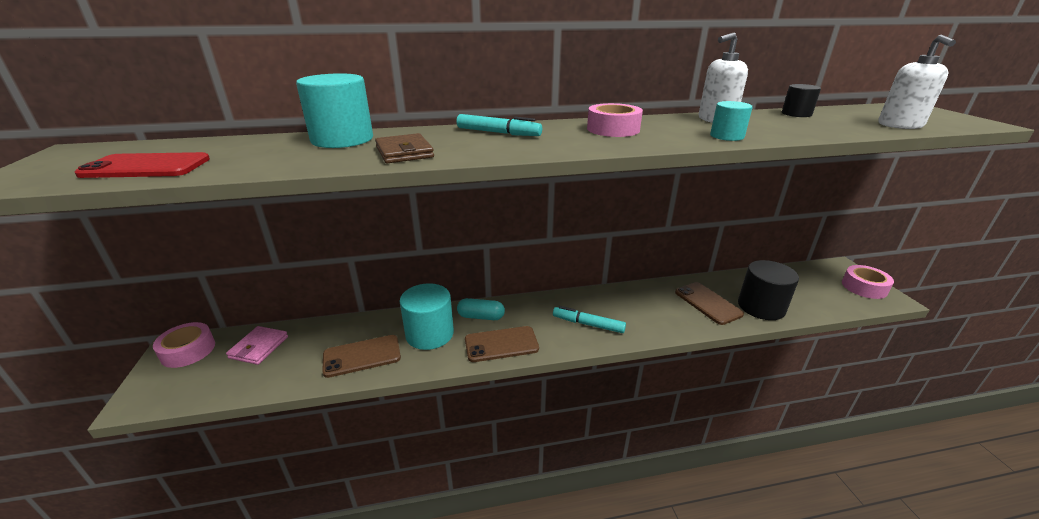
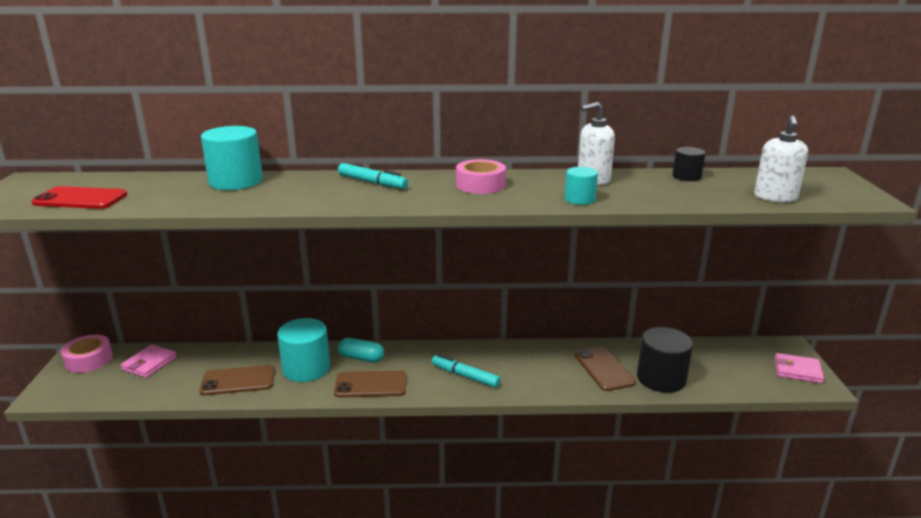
camera: 10 degrees right, 5 degrees down
(404, 152) = (280, 198): brown wallet -> none
(864, 287) = (797, 370): pink tape -> pink wallet

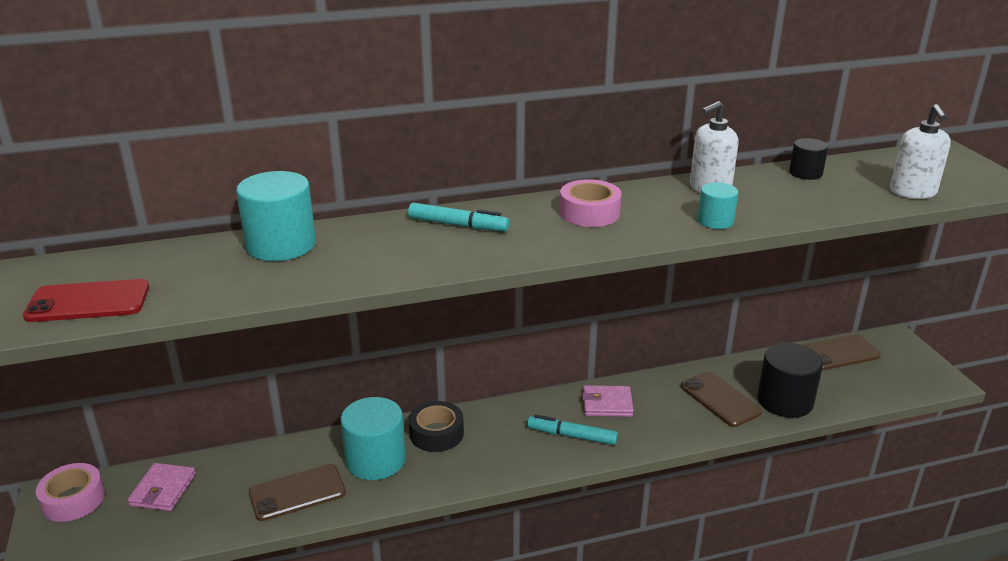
camera: 15 degrees left, 5 degrees up
(361, 358) = (436, 433): turquoise capsule -> black tape
(371, 385) = (467, 467): brown phone -> brown phone (839, 353)
(797, 370) = (915, 367): pink wallet -> pink wallet (607, 404)

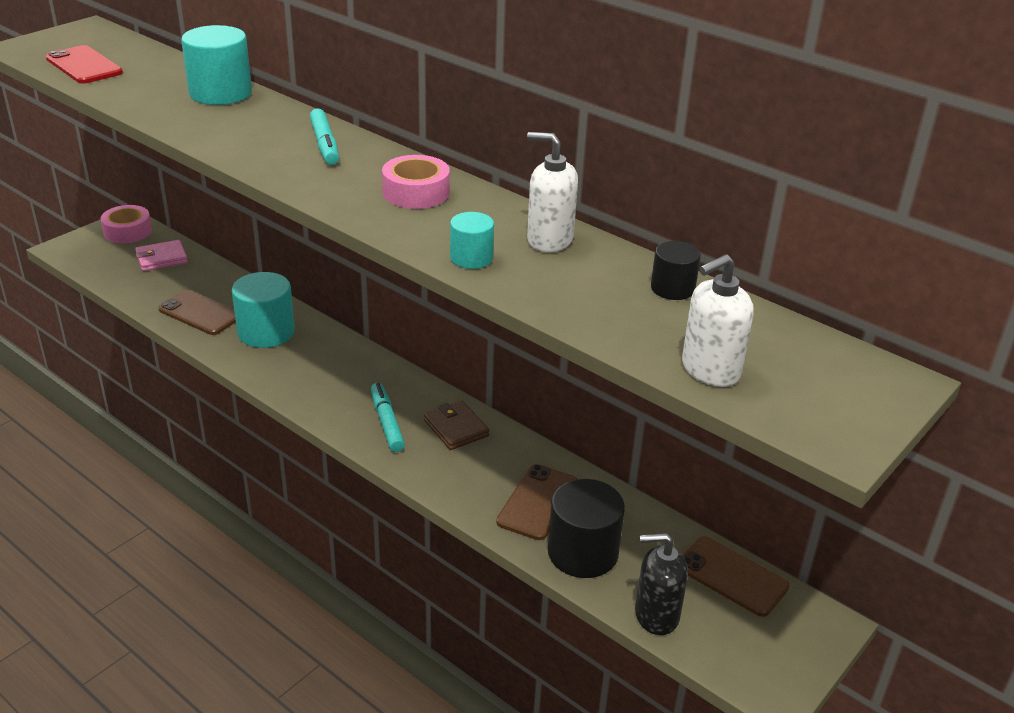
camera: 55 degrees right, 5 degrees up
(436, 433) = (325, 348): black tape -> none
(607, 404) = (456, 428): pink wallet -> brown wallet
(861, 396) = (656, 615): none -> black soap dispenser

